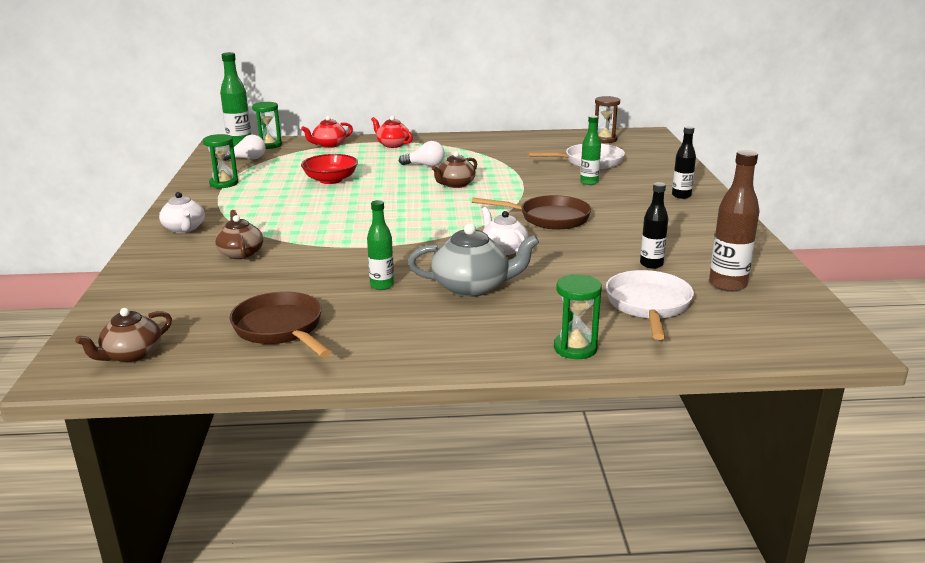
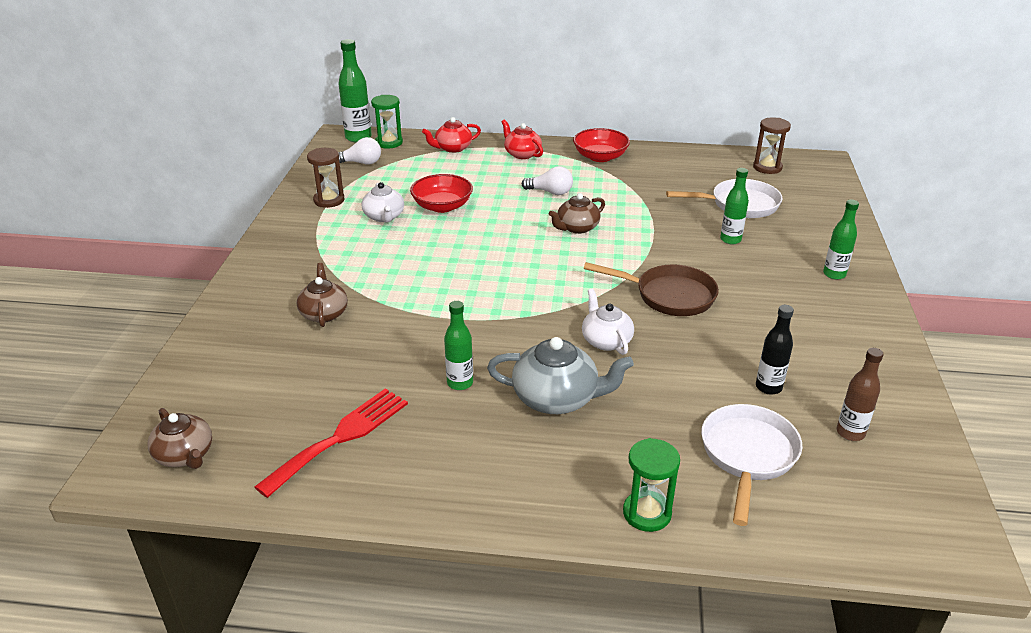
camera: 10 degrees right, 10 degrees up
(132, 355) = (185, 455): brown teapot -> brown teapot turned 90 degrees counterclockwise
(184, 228) = (274, 268): white teapot -> white teapot (384, 217)
(224, 183) = (329, 200): green hourglass -> brown hourglass
(281, 329) = (340, 437): brown pan -> red fork
(461, 142) = (600, 157): none -> red bowl
(681, 196) = (834, 274): black bottle -> green bottle
(727, 284) = (850, 433): brown bottle -> brown bottle, size x0.65

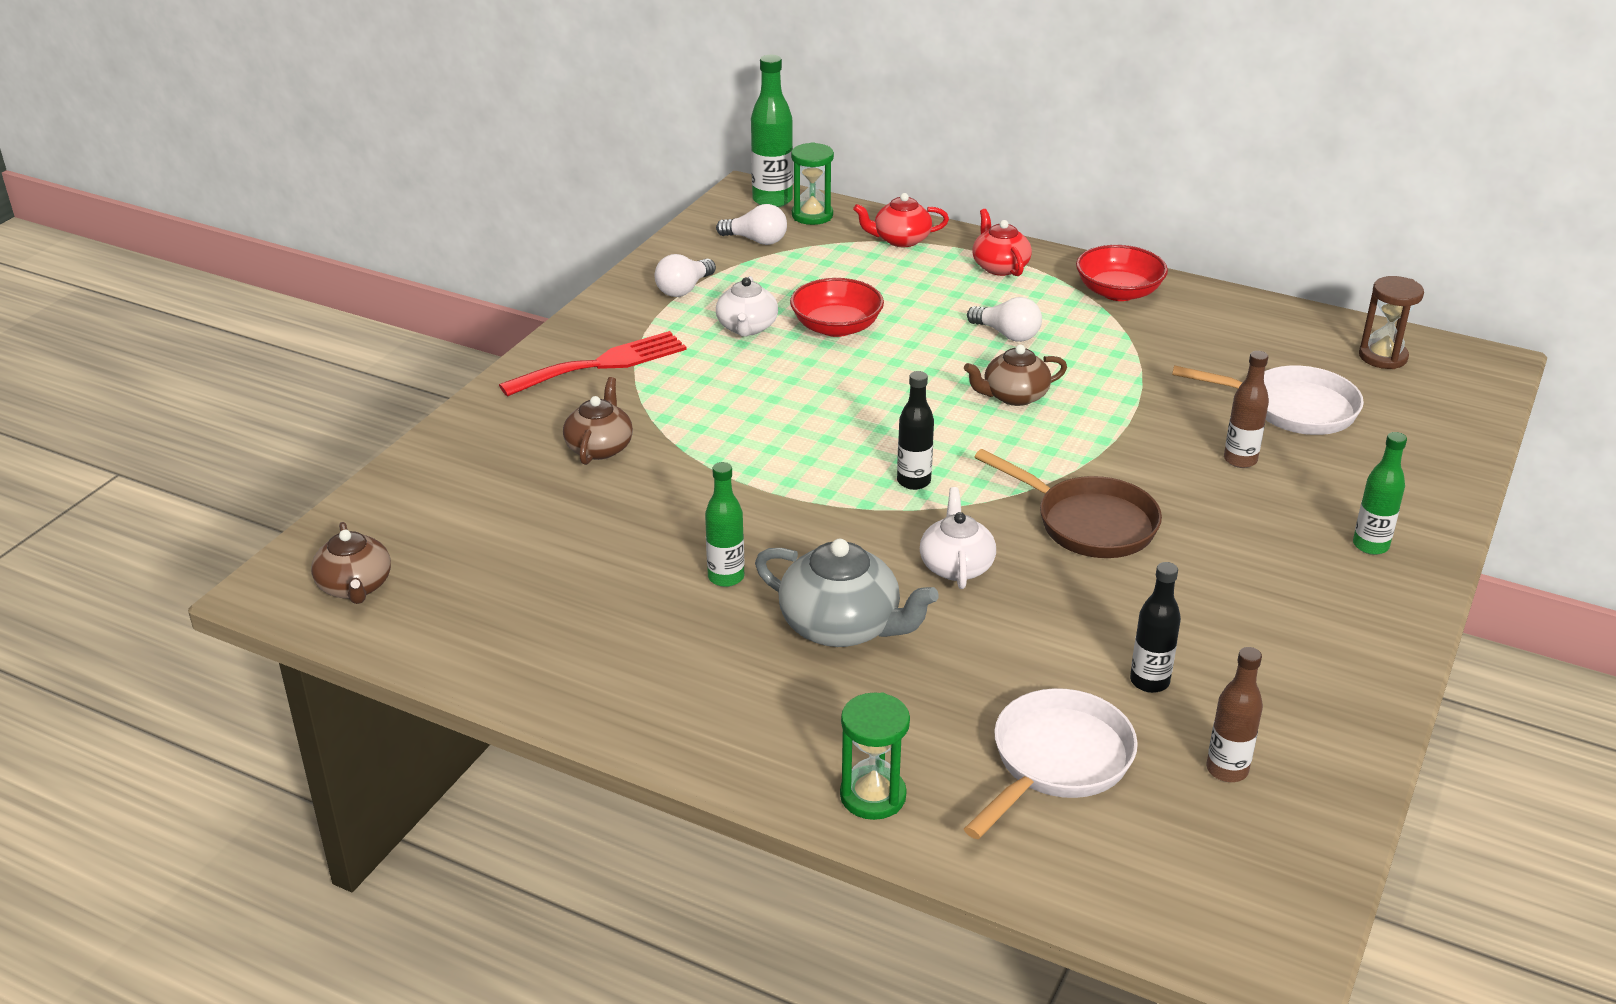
camera: 20 degrees right, 0 degrees up
(329, 200) = (684, 289): brown hourglass -> white light bulb
(340, 437) = (543, 609): red fork -> red fork (602, 364)
(547, 292) = (913, 481): none -> black bottle
(730, 240) = (1240, 460): green bottle -> brown bottle

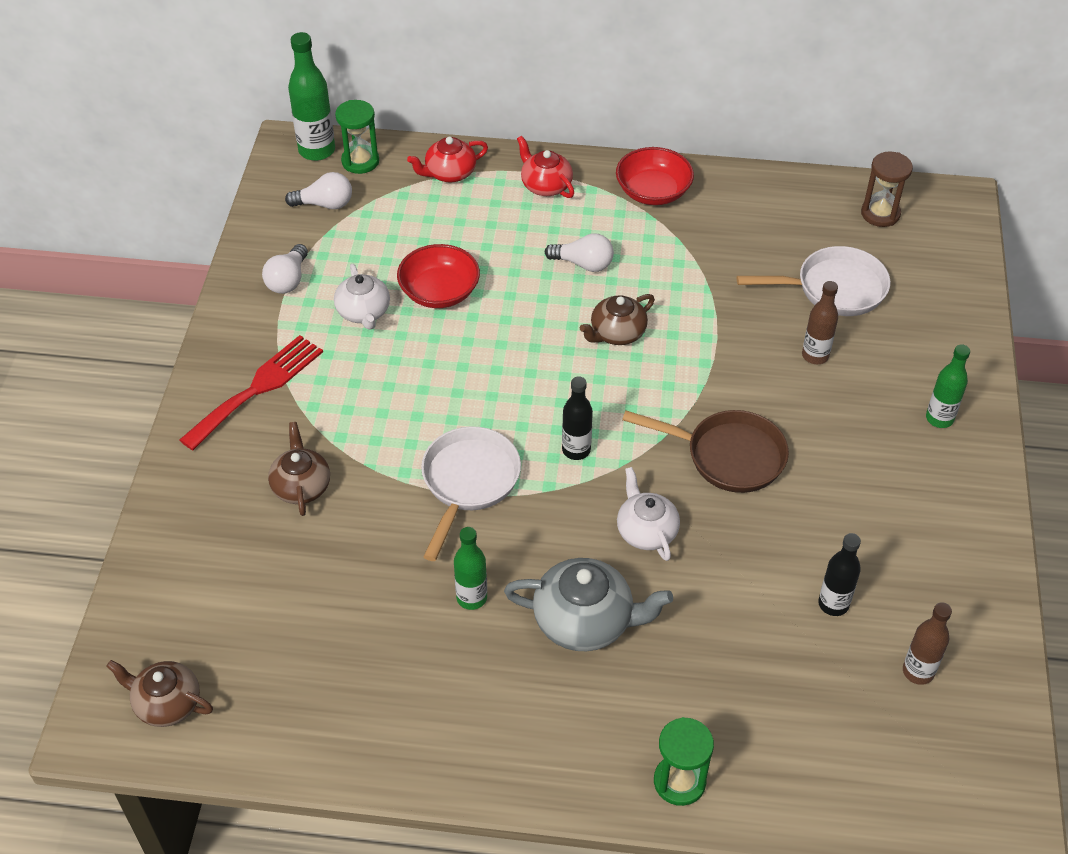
camera: 20 degrees left, 15 degrees up
(355, 587) = (166, 703): brown teapot -> brown teapot turned 150 degrees clockwise
(1056, 762) = (797, 704): white pan -> white pan (468, 483)

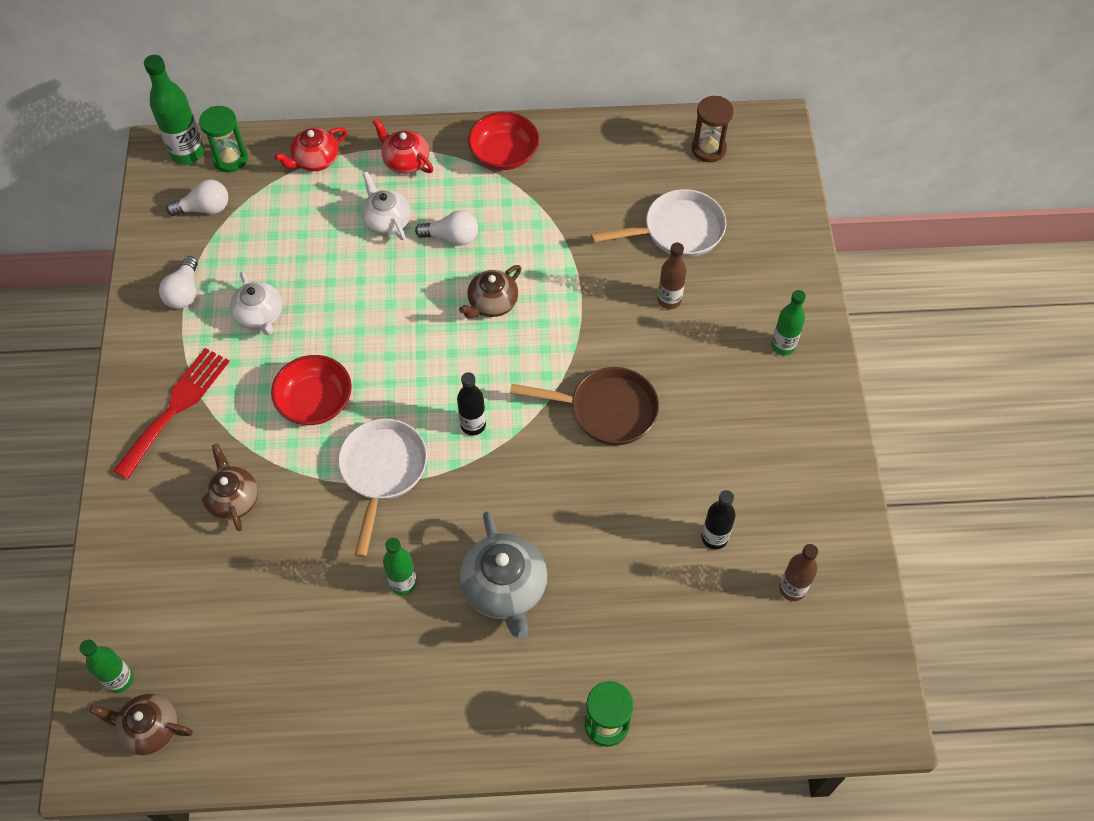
camera: 10 degrees left, 10 degrees up
(144, 648) = (119, 679): none -> green bottle
(439, 292) = (326, 284): red bowl -> red bowl (315, 401)
(585, 621) = (505, 588): grey teapot -> grey teapot turned 75 degrees clockwise
(646, 531) = (545, 494): white teapot -> white teapot (386, 220)

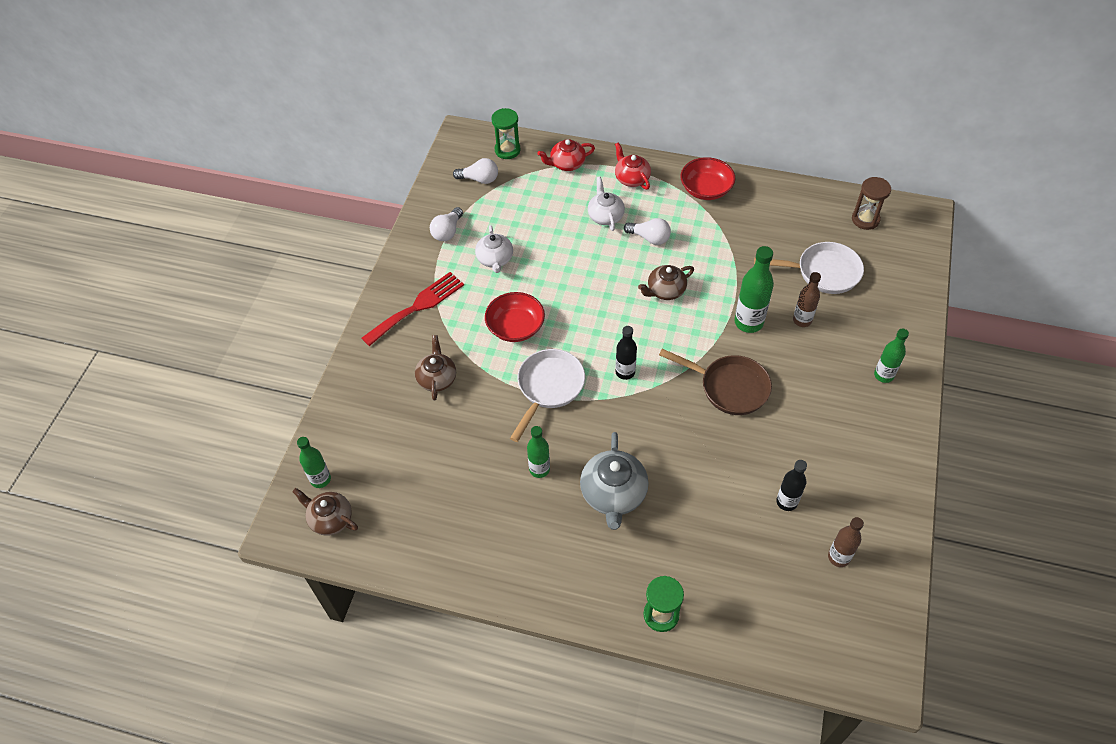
camera: 20 degrees right, 5 degrees down
(187, 153) = (479, 140): green bottle -> green bottle (748, 322)

